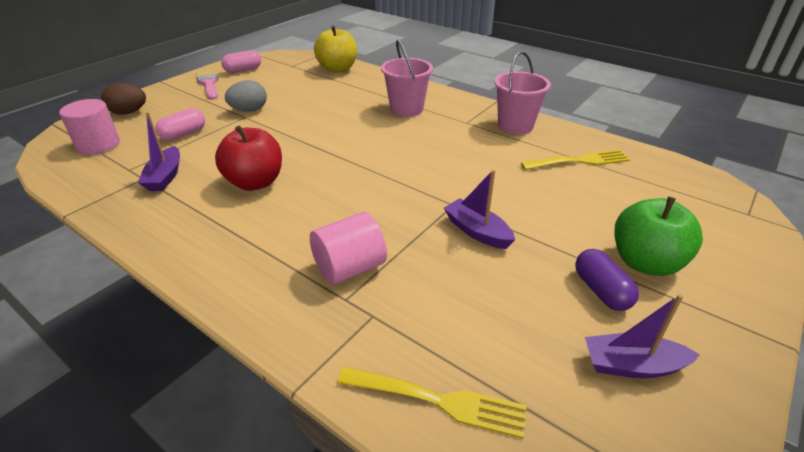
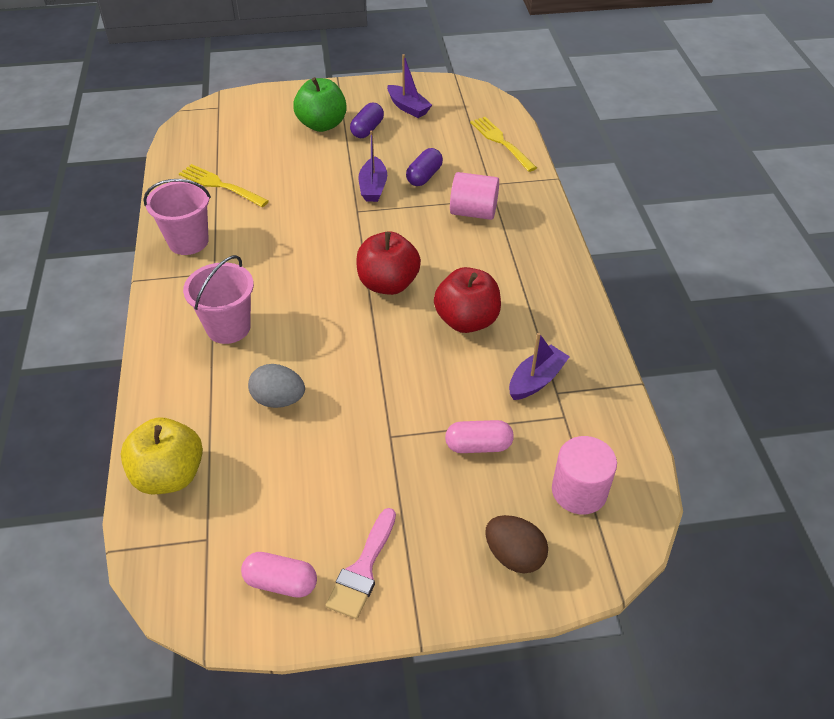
camera: 135 degrees left, 10 degrees up
(249, 110) = (374, 447): grey egg -> grey egg (278, 400)
(346, 173) = (388, 284): none -> red apple
(452, 275) = (424, 176): none -> purple capsule

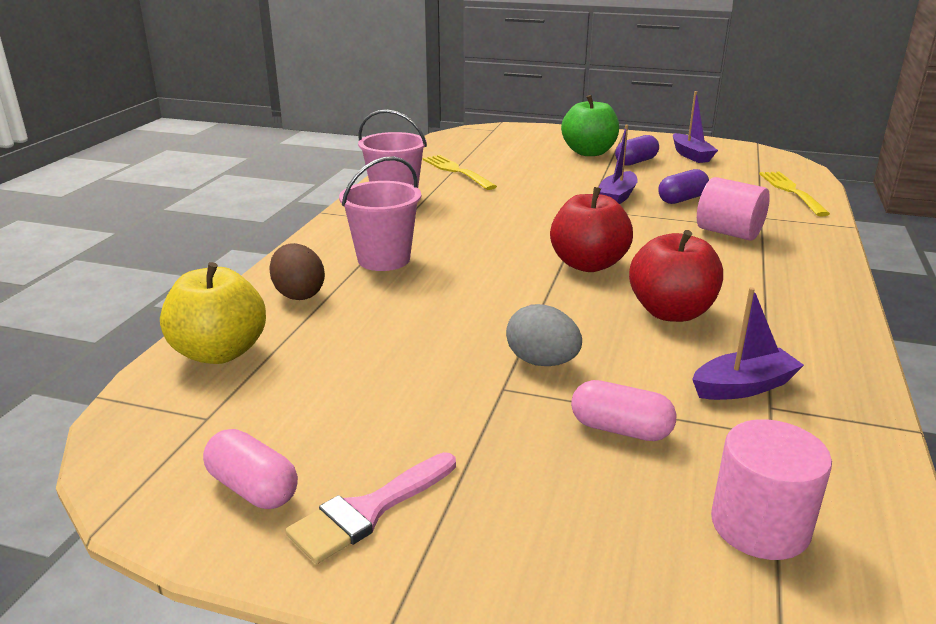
camera: 25 degrees right, 20 degrees down
(278, 400) = (391, 323): grey egg -> grey egg (542, 362)
(514, 555) = (607, 571): brown egg -> brown egg (299, 294)

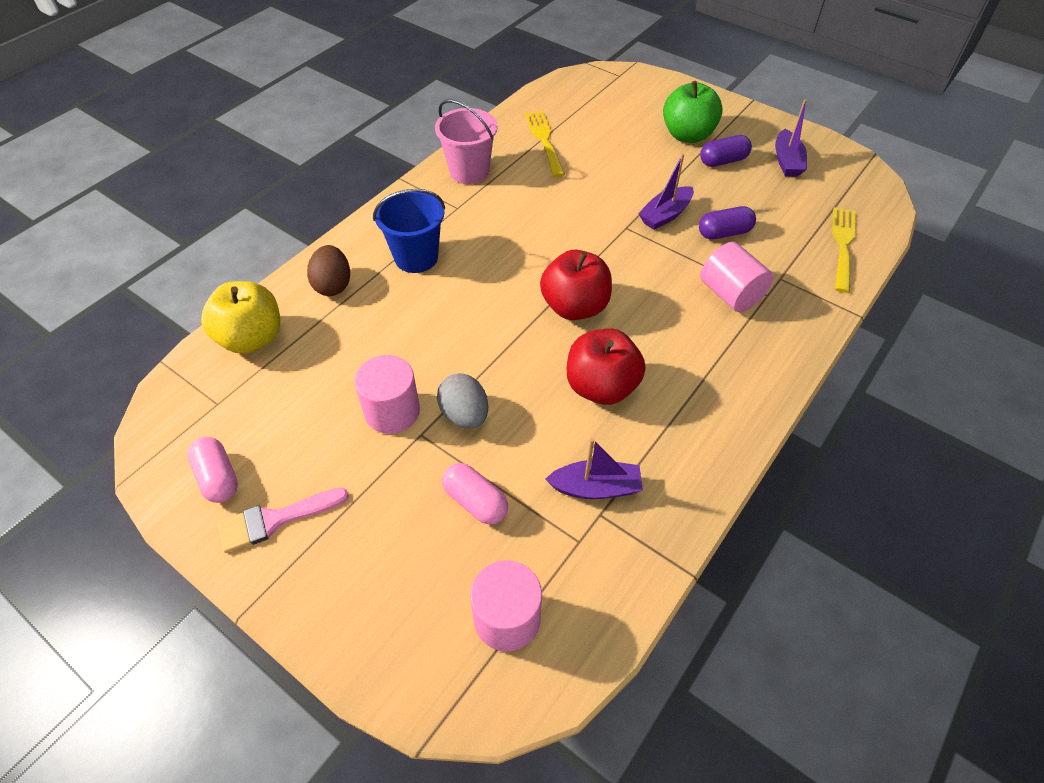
camera: 20 degrees right, 25 degrees up
(384, 259) = (416, 257): pink bucket -> blue bucket
(451, 376) = (392, 411): none -> pink cylinder

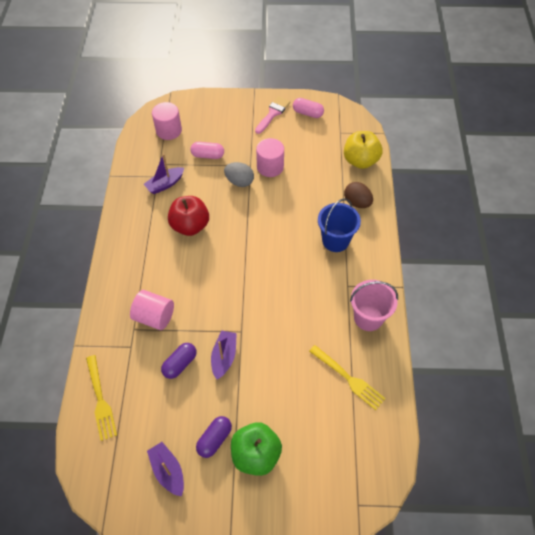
camera: 145 degrees right, 5 degrees up
(575, 307) = (232, 260): red apple -> none

